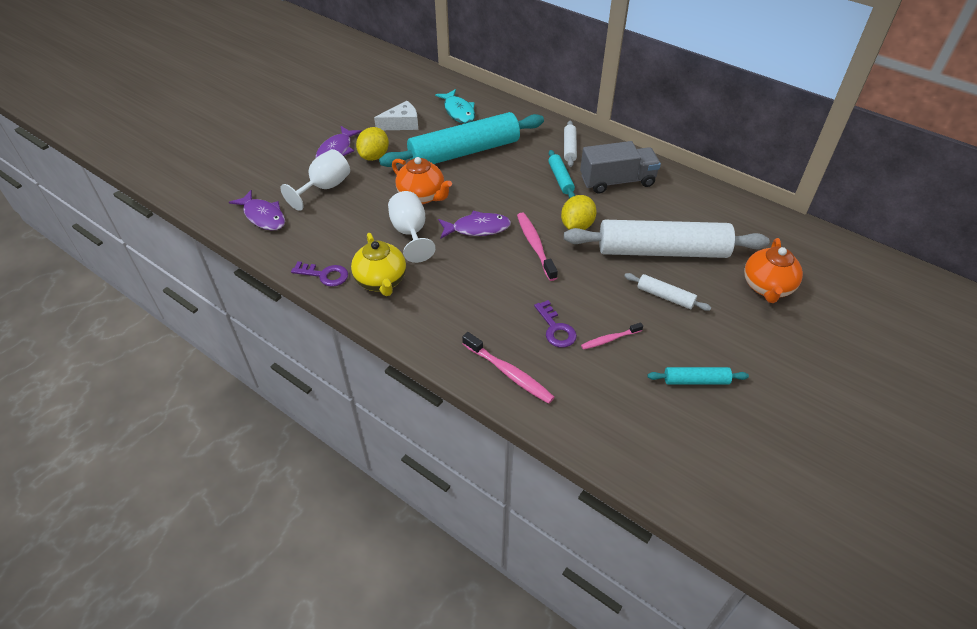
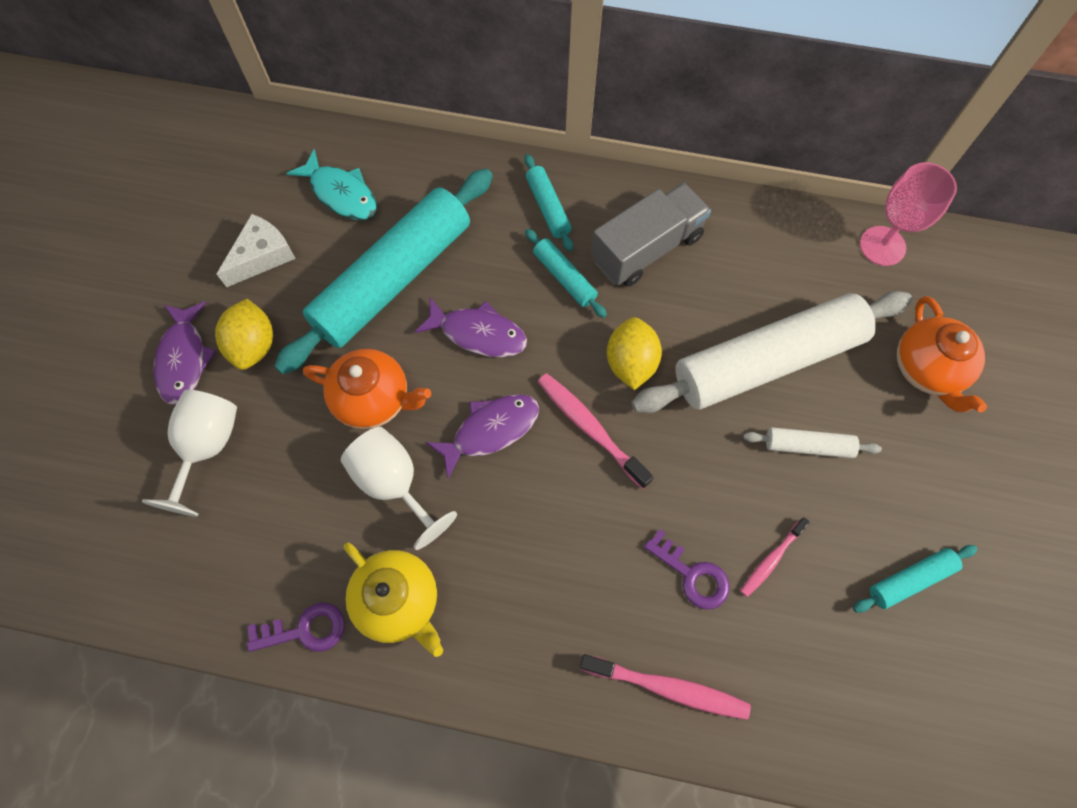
camera: 25 degrees left, 20 degrees up
(263, 216) = (137, 553): purple fish -> purple fish (478, 333)
(569, 148) = (548, 207): white rolling pin -> turquoise rolling pin
(770, 222) = (882, 246): none -> pink goblet

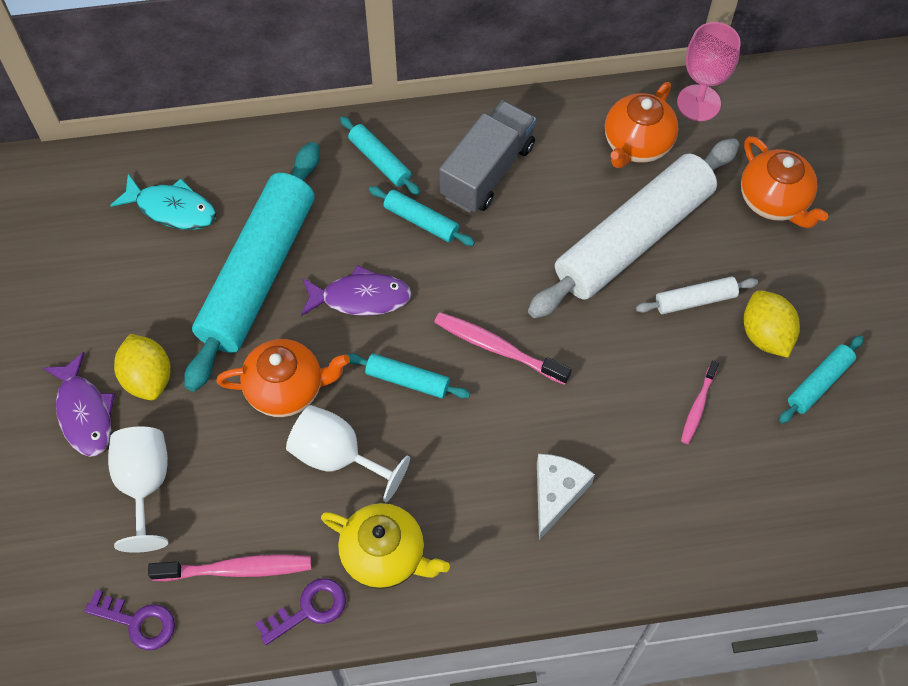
camera: 20 degrees left, 5 degrees down
(262, 256) = (119, 292): white cheese -> white cheese (556, 493)
(490, 430) = (407, 380): purple fish -> turquoise rolling pin
(630, 363) = (512, 279): yellow lemon -> yellow lemon (765, 335)
(668, 688) = (649, 542): pink toothbrush -> pink toothbrush (237, 569)
(692, 575) = (635, 442): purple key -> purple key (138, 622)
(804, 268) = (636, 144): none -> orange teapot

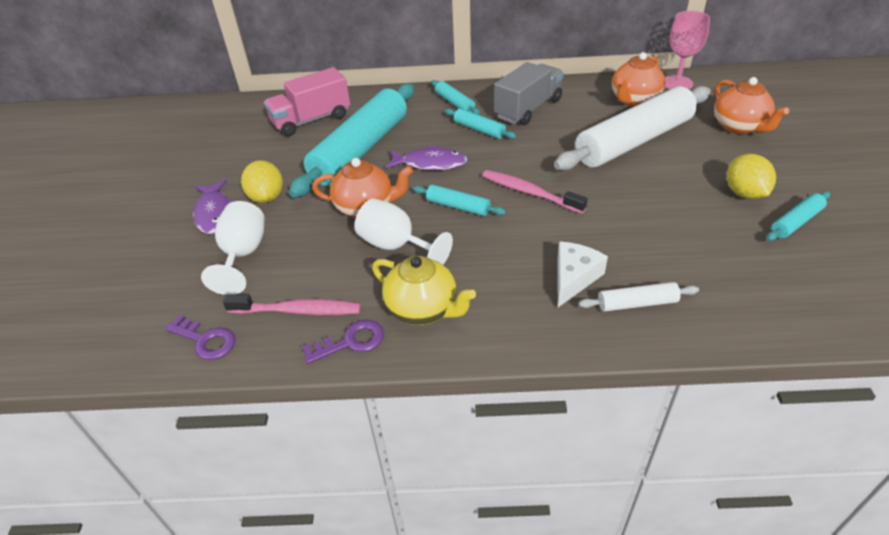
camera: 10 degrees right, 20 degrees down
(172, 209) = (311, 120): turquoise fish -> pink truck
(695, 300) = (684, 173): white rolling pin -> white rolling pin (637, 303)
(698, 406) = (693, 231): pink toothbrush -> none

